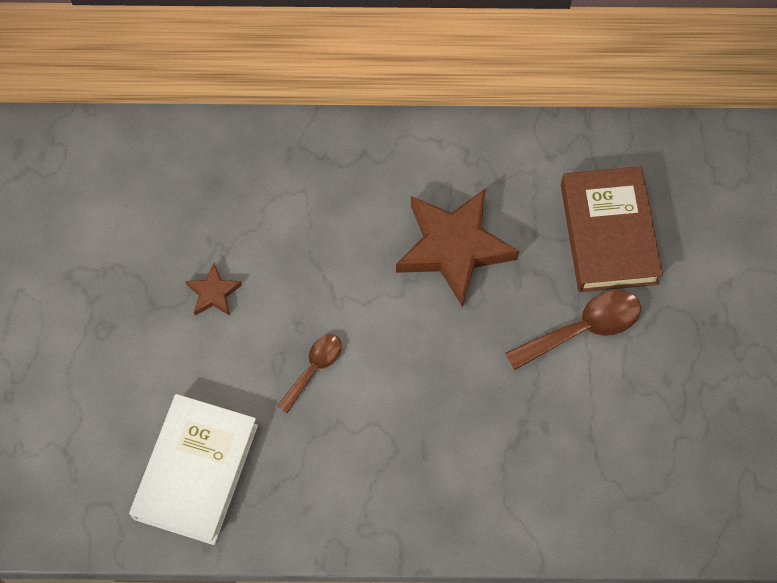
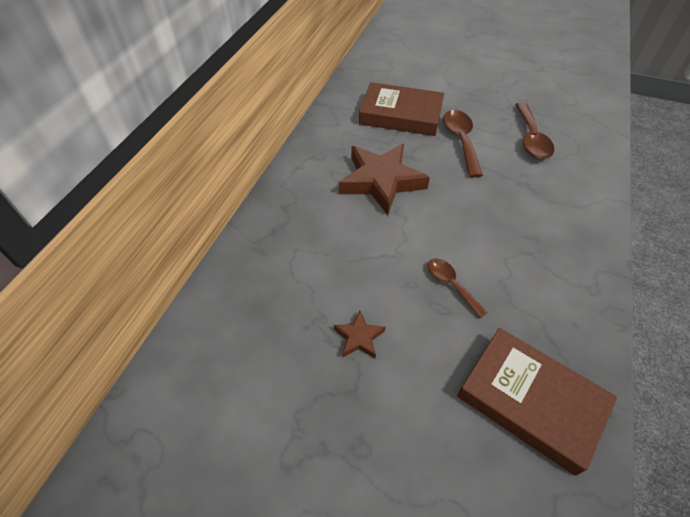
camera: 70 degrees left, 15 degrees down
(196, 471) = (530, 401): white book -> brown book
(632, 427) = (531, 138): none -> brown spoon

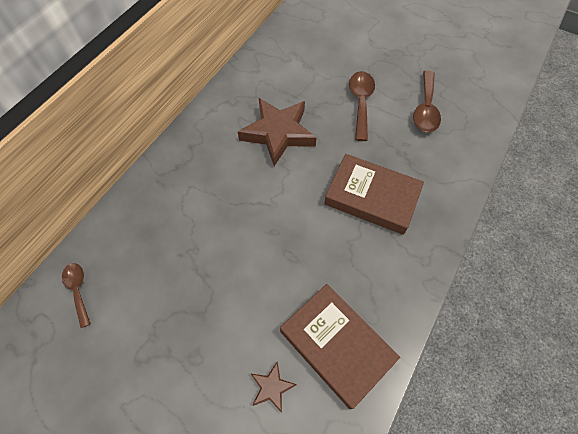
camera: 10 degrees right, 10 degrees up
(359, 337) = (219, 270): brown star -> brown star (272, 387)
(401, 115) = (315, 69): brown book -> brown book (372, 197)
(451, 285) = (306, 237): brown spoon -> brown spoon (78, 290)

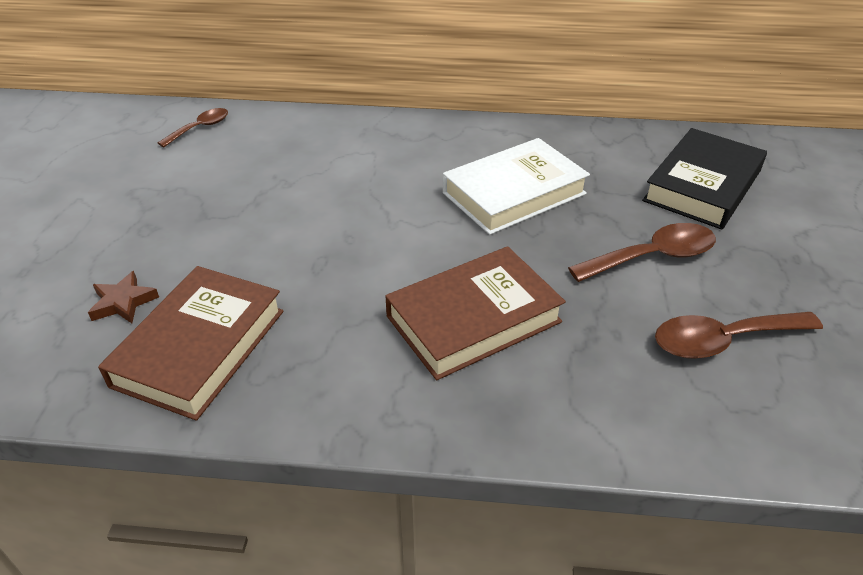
camera: 65 degrees right, 20 degrees down
(278, 133) = (514, 193): brown star -> white book
(317, 54) = (702, 185): none -> black book
(372, 197) = (473, 319): brown book -> brown book turned 60 degrees clockwise

